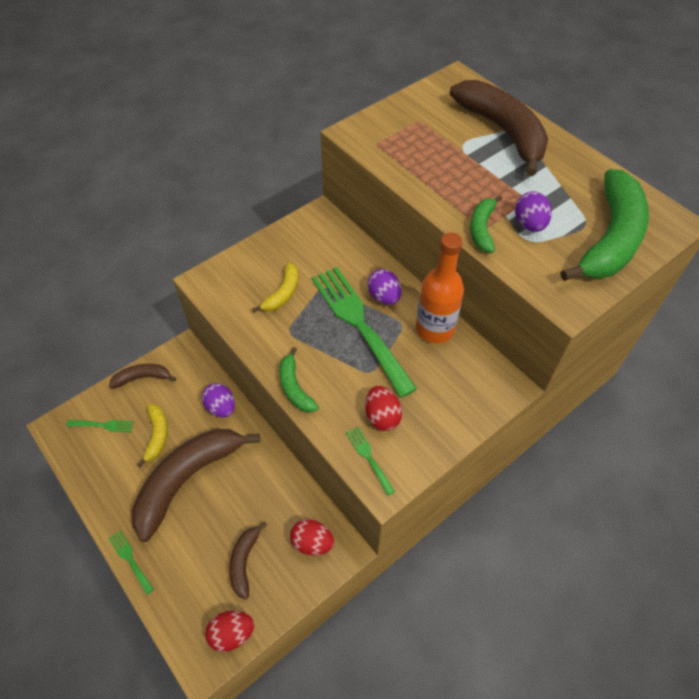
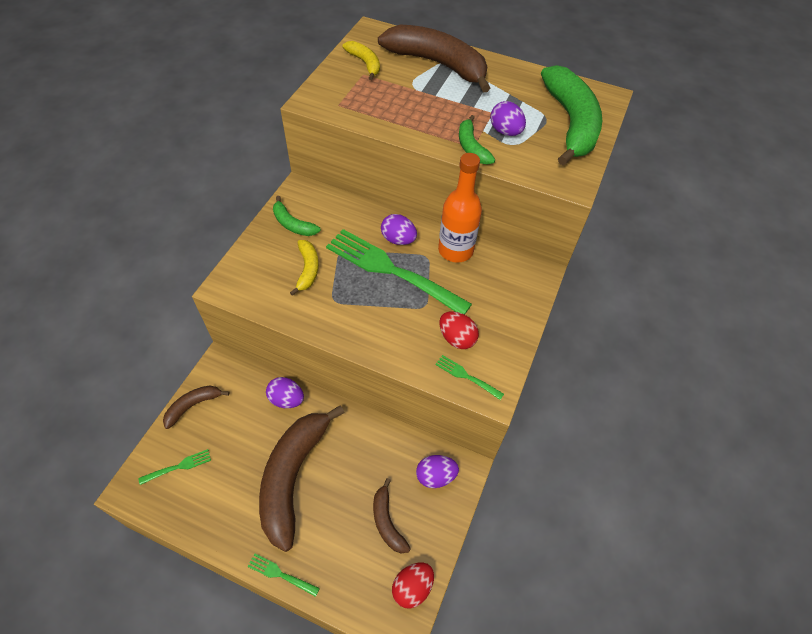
camera: 30 degrees left, 0 degrees up
(157, 435) = (239, 451): yellow banana -> yellow banana (365, 63)
(294, 387) = (368, 346): green banana -> green banana (293, 224)
(312, 542) = (435, 476): red egg -> purple egg

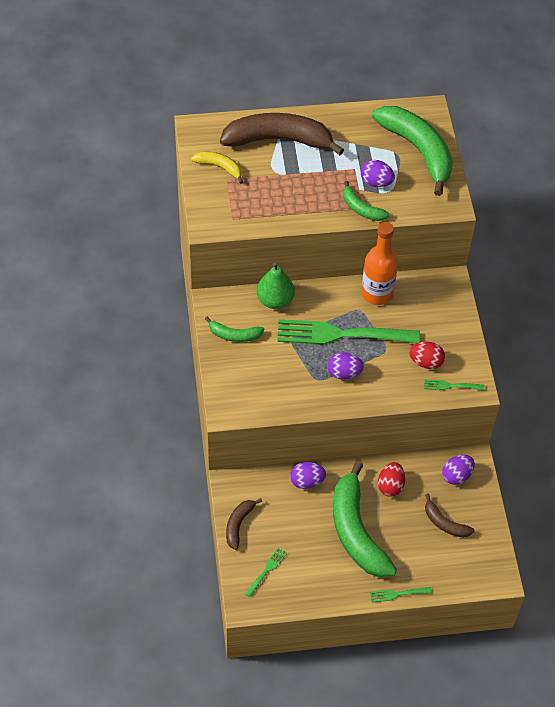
camera: 30 degrees left, 0 degrees up
(293, 477) = (356, 531): brown banana -> green banana
(308, 269) = (278, 366): yellow banana -> none
(354, 213) = (275, 300): none -> green pear
(398, 239) = (327, 306): purple egg -> purple egg (344, 373)
(412, 587) = (490, 553): red egg -> red egg (390, 486)

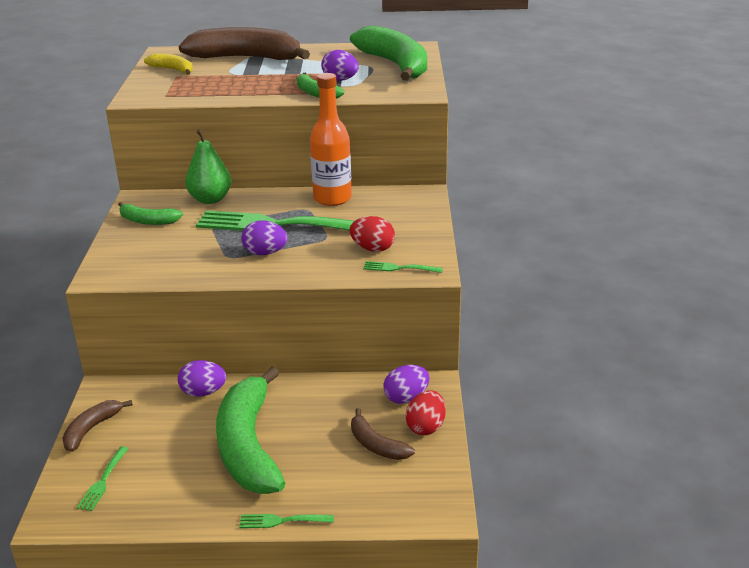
camera: 10 degrees right, 25 degrees down
(266, 571) = (103, 480): green fork -> green fork turned 150 degrees clockwise
(390, 486) = (313, 403): red egg -> red egg (426, 427)

